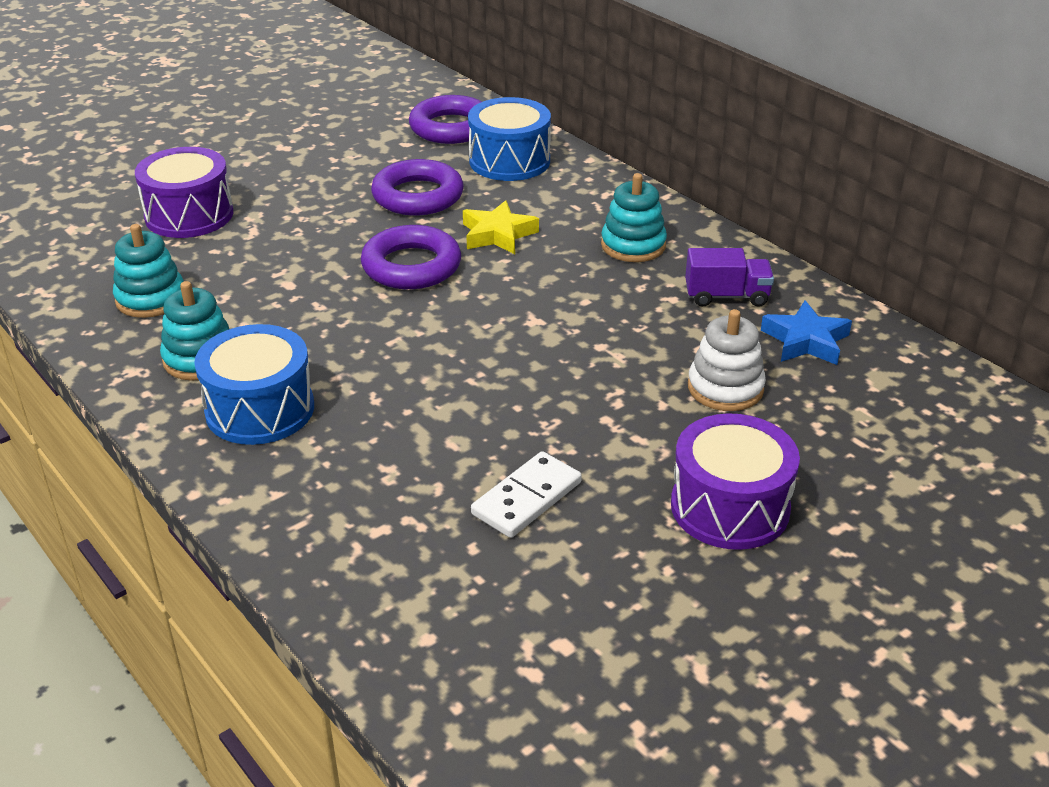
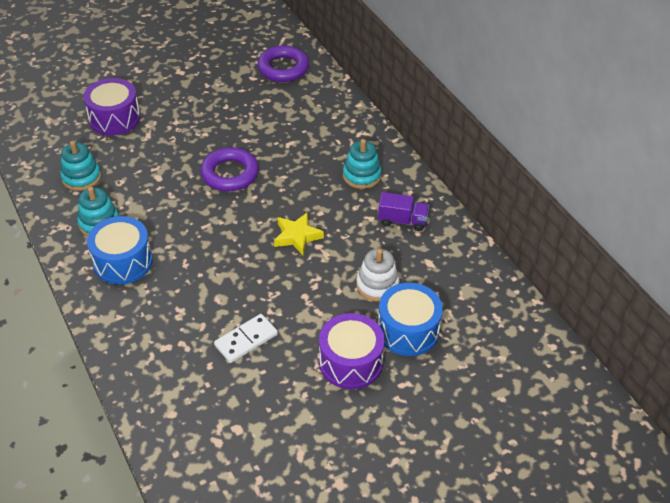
camera: 10 degrees right, 10 degrees up
(418, 196) = (248, 121): purple ring -> none
(498, 234) = (286, 156): yellow star -> yellow star (297, 236)
(509, 161) = (310, 100): blue drum -> blue drum (408, 330)
(806, 341) = (435, 259): blue star -> none

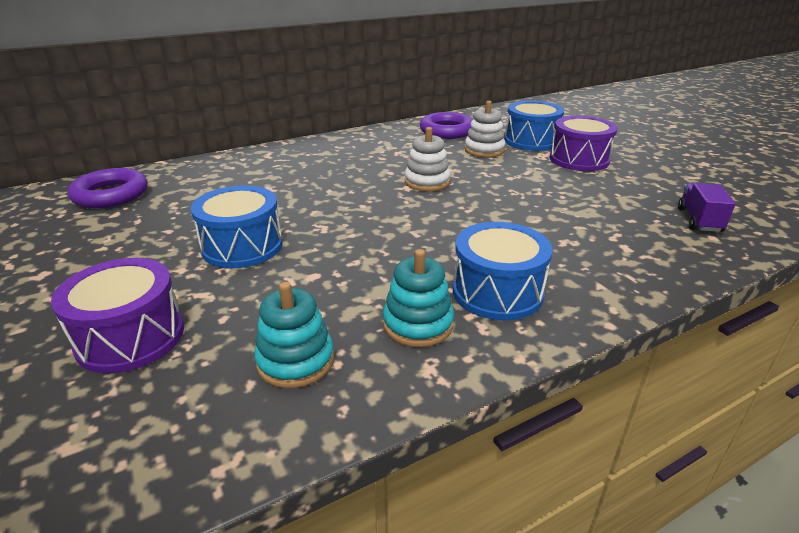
camera: 90 degrees left, 15 degrees down
(199, 142) = (242, 246): none -> blue drum
(230, 174) = (317, 221): purple ring -> purple ring (447, 131)
(246, 340) = (584, 202): white domino -> none
(297, 236) = (427, 182): yellow star -> white stacking toy
(361, 176) = (335, 155): turquoise stacking toy -> none
(402, 221) = (400, 141): purple truck -> purple truck (699, 220)

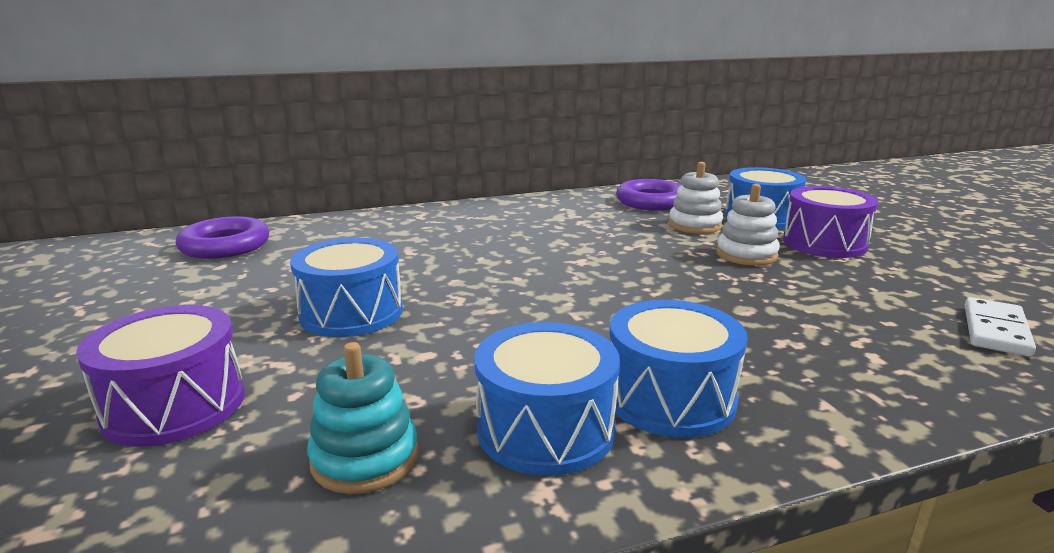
camera: 10 degrees right, 10 degrees down
(418, 324) = (545, 429): turquoise stacking toy -> blue drum
(427, 182) = (609, 256): white stacking toy -> white stacking toy (746, 255)
(699, 220) = (995, 330): purple truck -> white domino

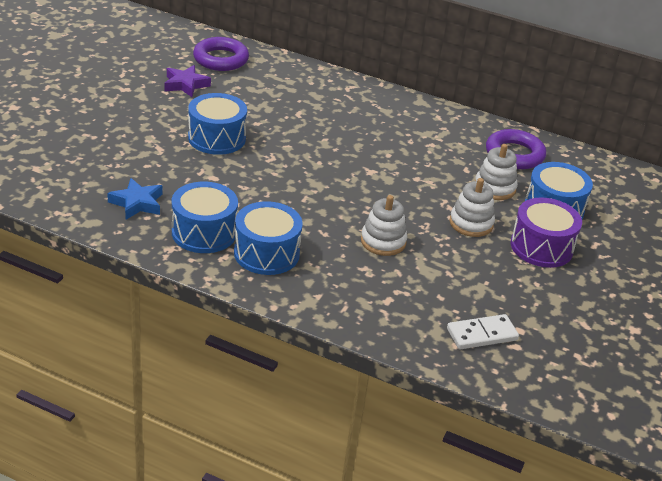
camera: 40 degrees right, 15 degrees up
(175, 405) = (108, 145): purple drum -> none
(211, 283) = (185, 85): none -> purple star
(365, 458) = (137, 203): turquoise stacking toy -> blue star
(732, 308) = (383, 241): none -> white stacking toy

